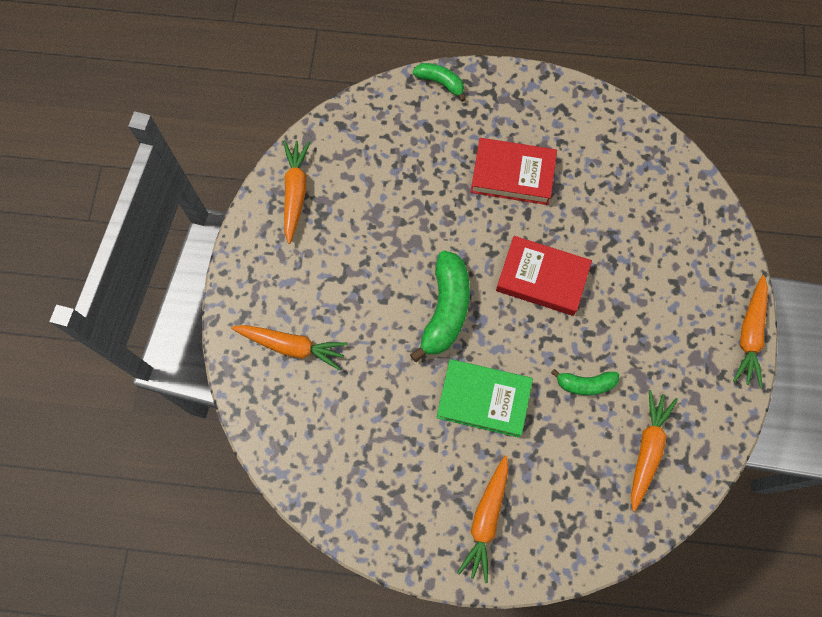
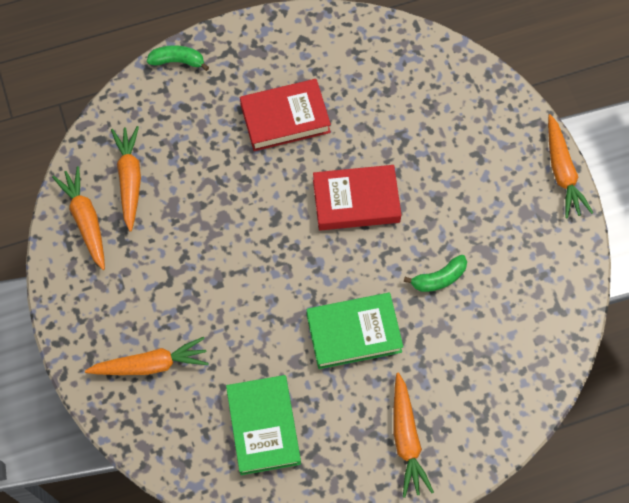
camera: 25 degrees left, 5 degrees down
(363, 448) = (263, 426): none -> green book
(445, 309) = (281, 267): green banana -> none
(647, 449) = (520, 311): orange carrot -> orange carrot (130, 180)

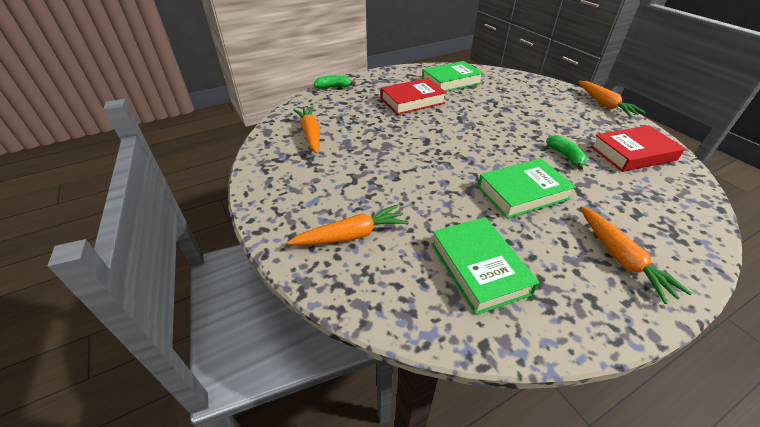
camera: 10 degrees left, 25 degrees down
(86, 220) = (278, 156): orange carrot -> none
(356, 201) = (480, 128): red book -> red book (632, 153)
(361, 71) = (451, 81): none -> green book
(439, 278) = (566, 156): green banana -> green banana turned 75 degrees counterclockwise

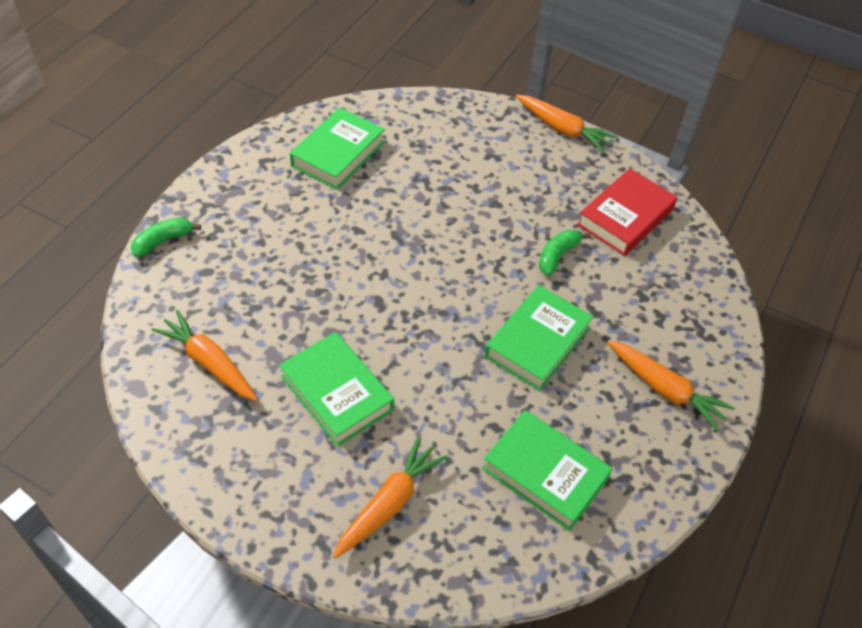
camera: 35 degrees left, 10 degrees up
(366, 170) = (336, 393): none -> green book
(412, 101) = (309, 225): red book -> none
(566, 156) = (557, 256): green banana -> green banana turned 90 degrees counterclockwise

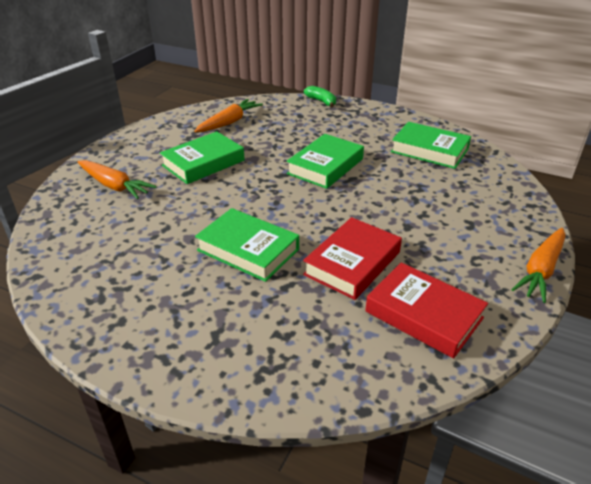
camera: 90 degrees right, 15 degrees down
(545, 473) = (117, 252): green book -> green book (325, 166)
(557, 256) = (352, 263): green banana -> red book
(665, 389) = (191, 332): orange carrot -> none

